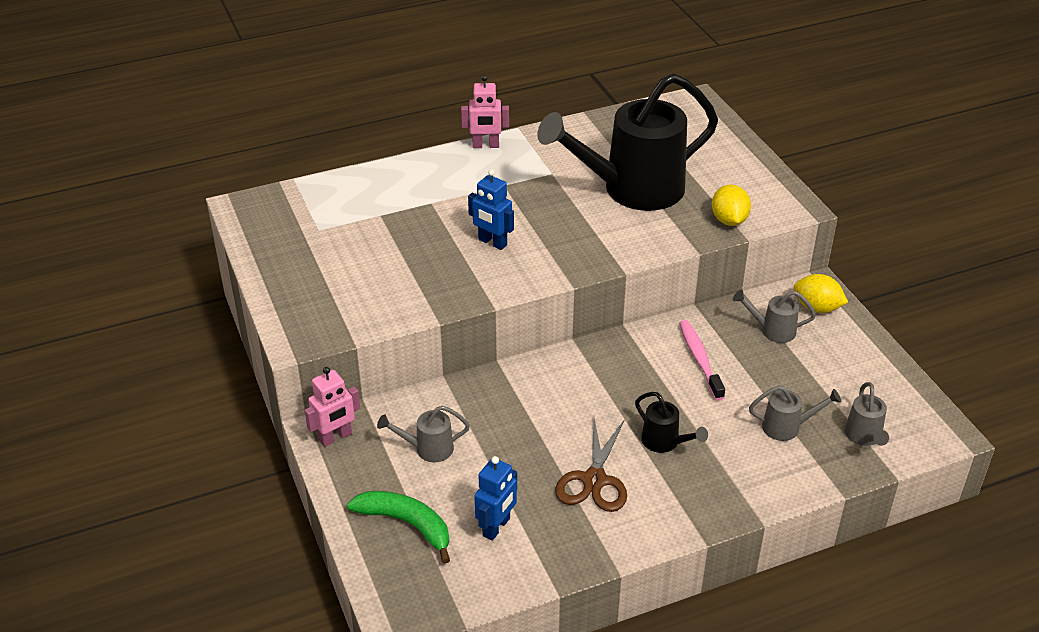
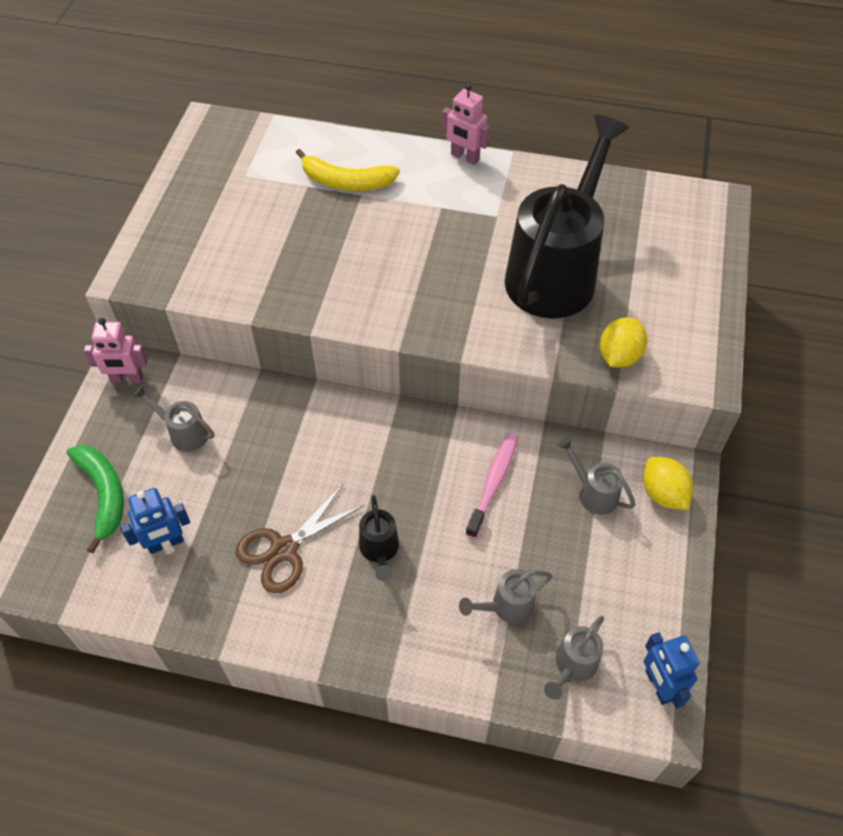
camera: 35 degrees right, 15 degrees up
(409, 199) = (346, 182): none -> yellow banana
(492, 242) = (373, 263): blue robot -> blue robot (658, 685)
(632, 190) = (556, 272): black watering can -> black watering can turned 105 degrees clockwise
(787, 427) = (507, 606): grey watering can -> grey watering can turned 120 degrees clockwise

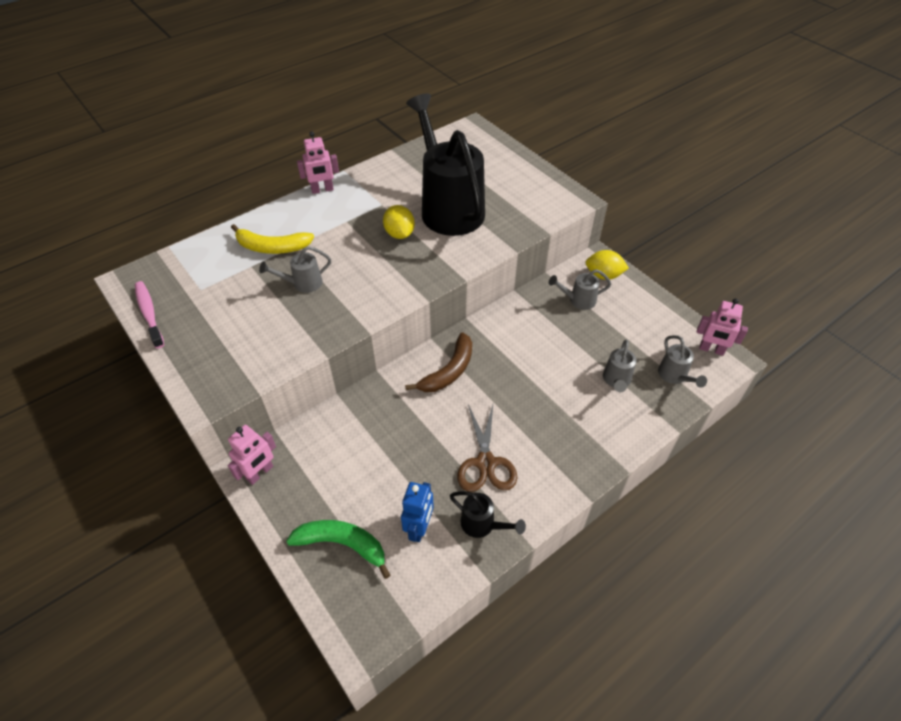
camera: 50 degrees left, 5 degrees down
(184, 433) = (342, 465): grey watering can -> grey watering can (303, 283)
(346, 182) = (272, 247): yellow banana -> yellow banana turned 45 degrees clockwise
(371, 439) = (449, 371): none -> brown banana
(379, 550) = (530, 415): black watering can -> black watering can (482, 524)
(493, 483) = (533, 336): pink toothbrush -> pink toothbrush (149, 314)
(619, 356) = (530, 220): yellow lemon -> yellow lemon (399, 234)
(658, 685) = (711, 350): blue robot -> pink robot

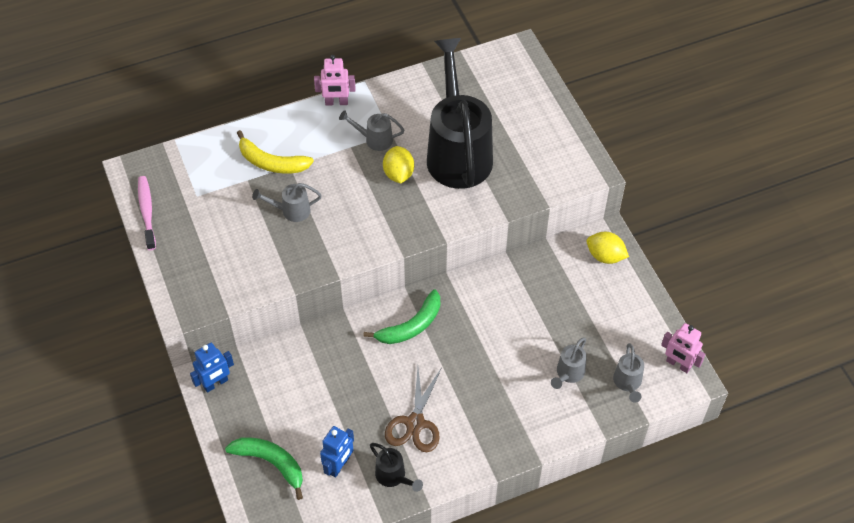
camera: 15 degrees right, 5 degrees up
(260, 473) = (216, 383): pink robot -> blue robot
(449, 371) = (411, 326): brown banana -> green banana
(578, 300) = (567, 279): grey watering can -> grey watering can (374, 139)

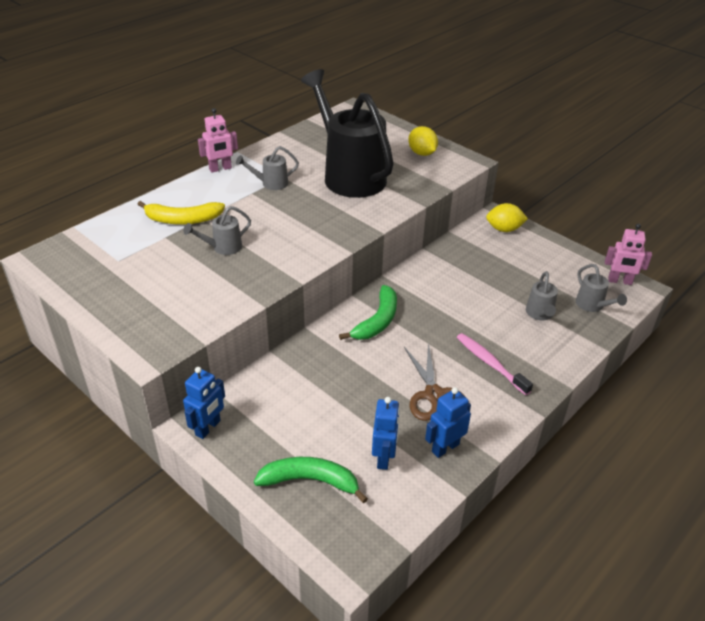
camera: 25 degrees left, 15 degrees down
(147, 212) = (69, 285): pink toothbrush -> pink toothbrush (490, 363)
(393, 476) = (445, 447): black watering can -> blue robot
(398, 174) = (308, 199): yellow lemon -> yellow lemon (422, 153)

